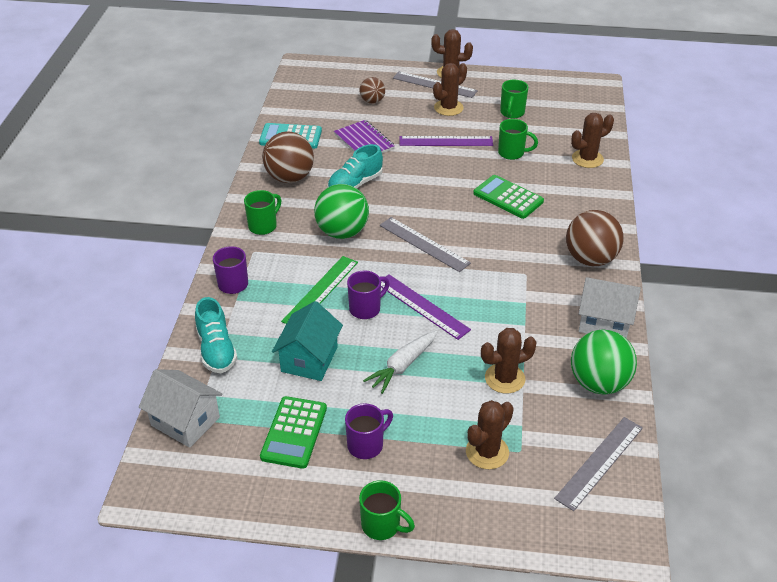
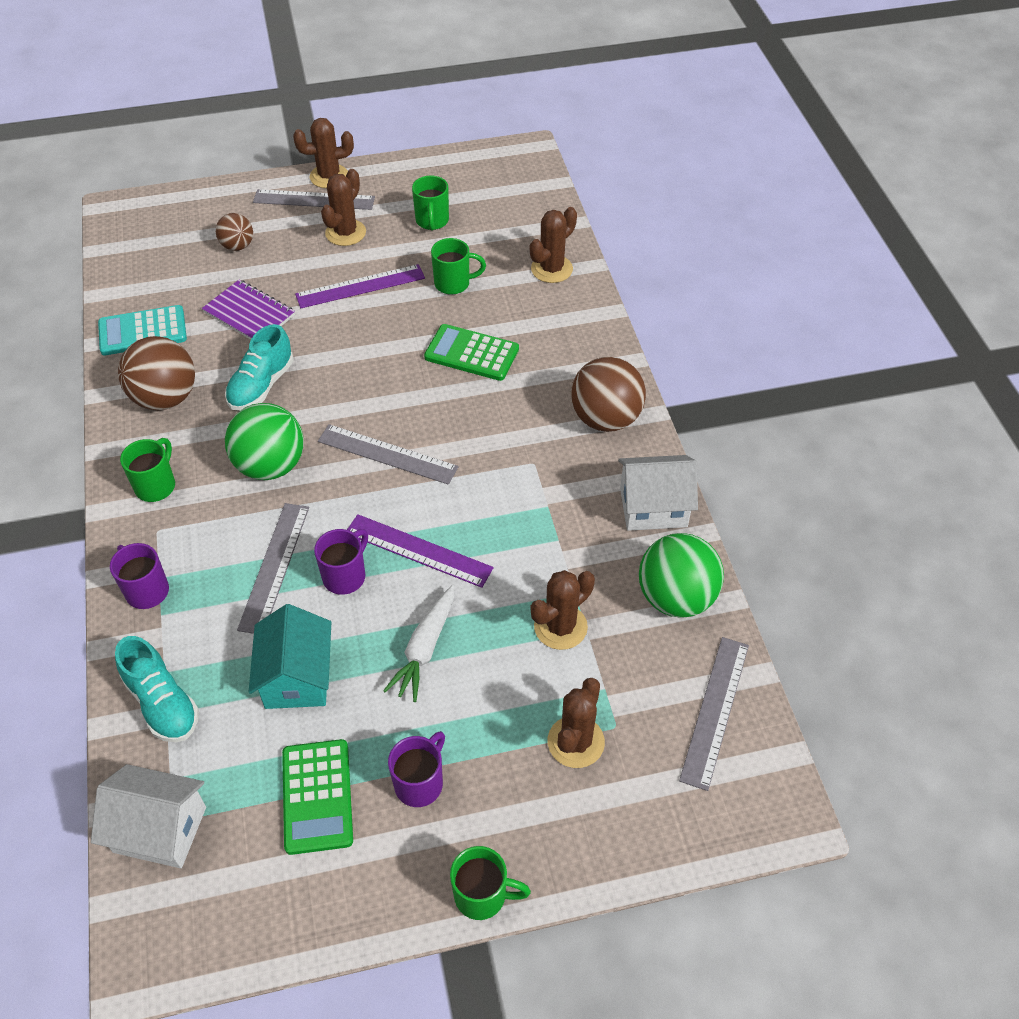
camera: 20 degrees left, 10 degrees up
(320, 291) = (274, 567): green ruler -> grey ruler

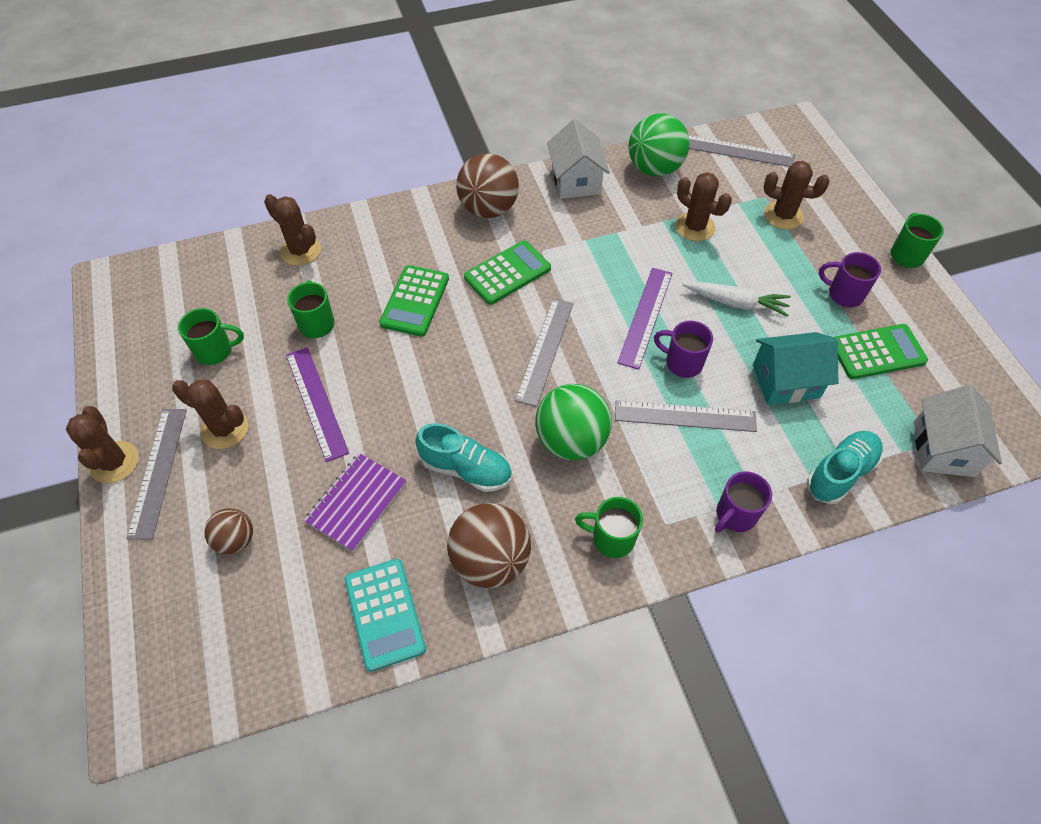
camera: 95 degrees left, 5 degrees up
(502, 430) = (507, 273): none -> green calculator

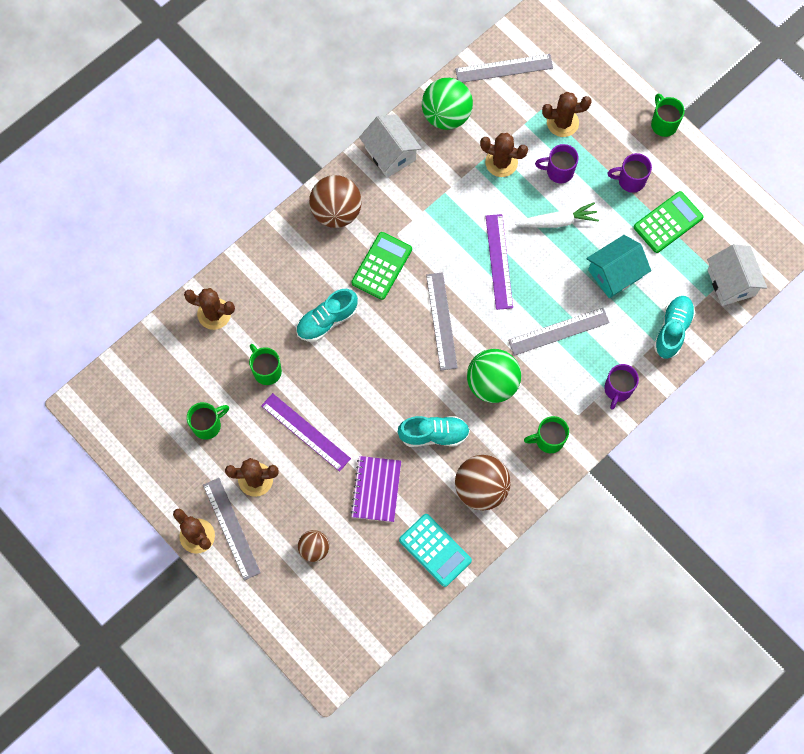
camera: 25 degrees left, 15 degrees up
(415, 301) = (327, 320): green calculator -> turquoise shoe
(682, 363) = (540, 289): purple mug -> purple mug (558, 171)

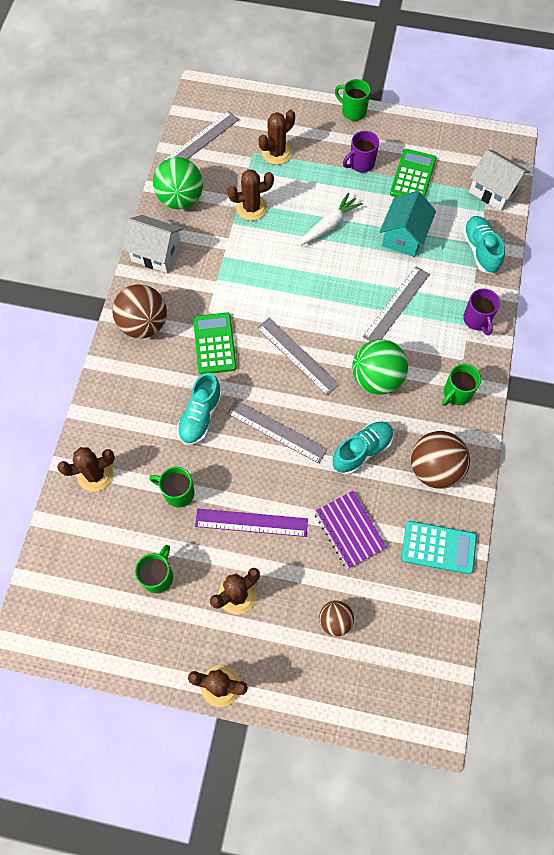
camera: 35 degrees left, 5 degrees down
(231, 528) = (247, 656): grey ruler -> grey ruler (276, 431)
(499, 261) = (307, 282): purple ruler -> none
(558, 171) = (301, 189): purple mug -> none

